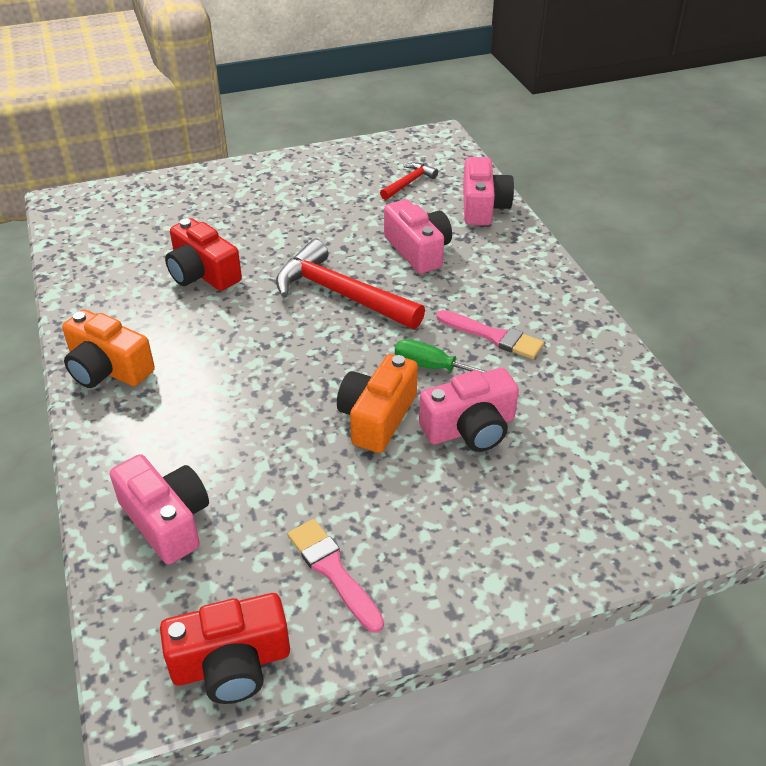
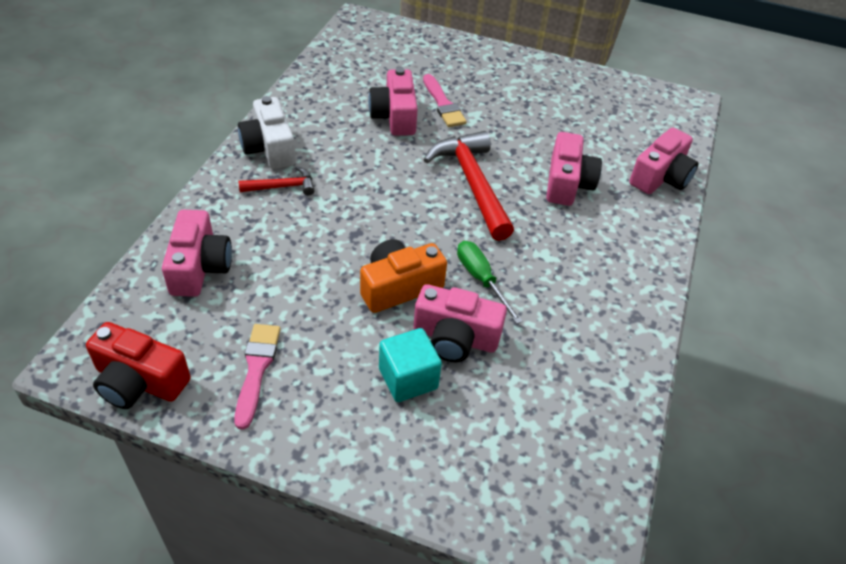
camera: 35 degrees right, 5 degrees up
(108, 369) = (269, 148): orange camera -> white camera
(203, 273) = (395, 116): red camera -> pink camera
(409, 183) = (620, 127): red hammer -> red hammer (282, 187)
(470, 486) = (408, 378): none -> turquoise cube
(493, 336) = (551, 282): pink brush -> pink brush (443, 104)

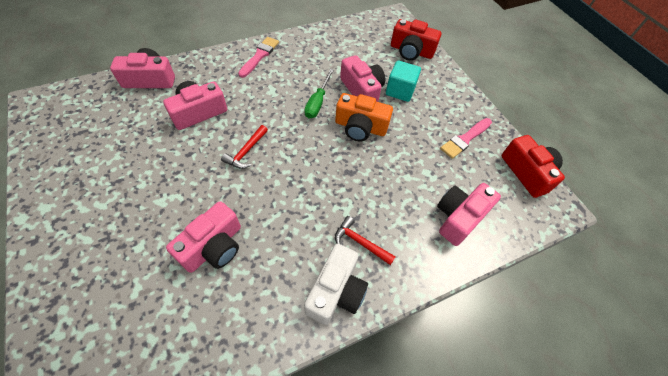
camera: 135 degrees left, 10 degrees up
(443, 104) = (166, 229): pink brush -> pink brush (259, 56)
(471, 477) = (411, 51): none -> red camera
(472, 183) = (246, 152): red hammer -> red hammer, size x0.50

